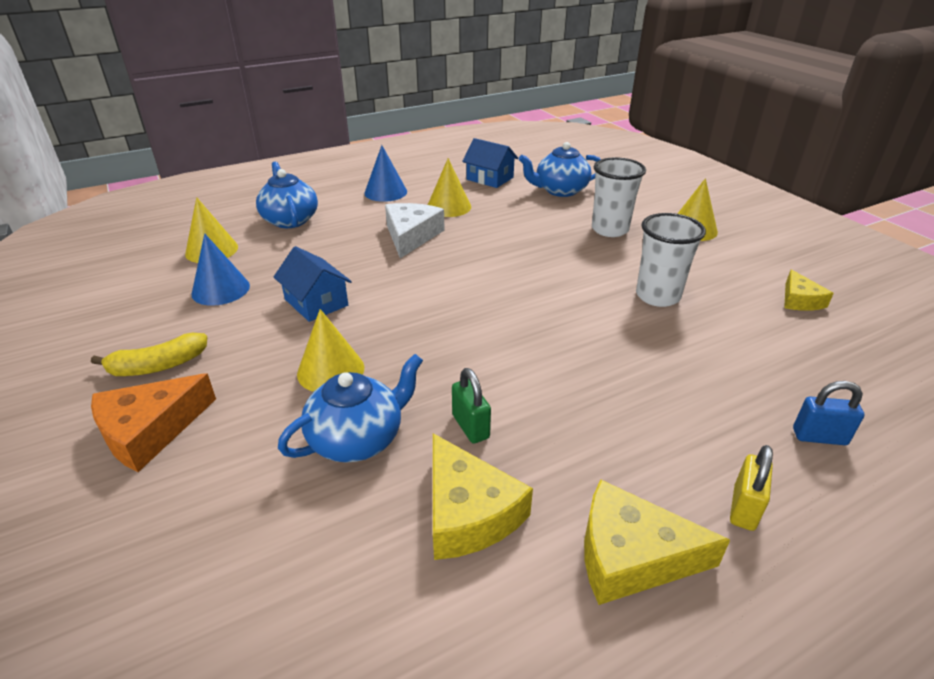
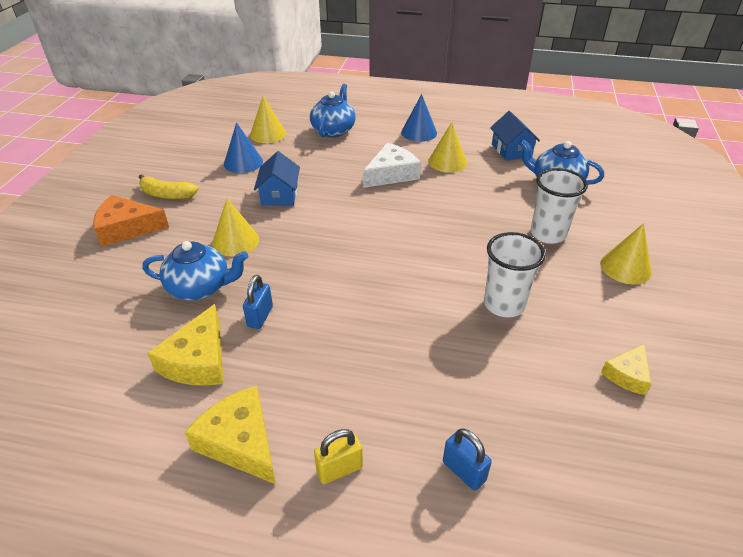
camera: 40 degrees right, 5 degrees up
(470, 426) = (260, 316): green padlock -> blue padlock

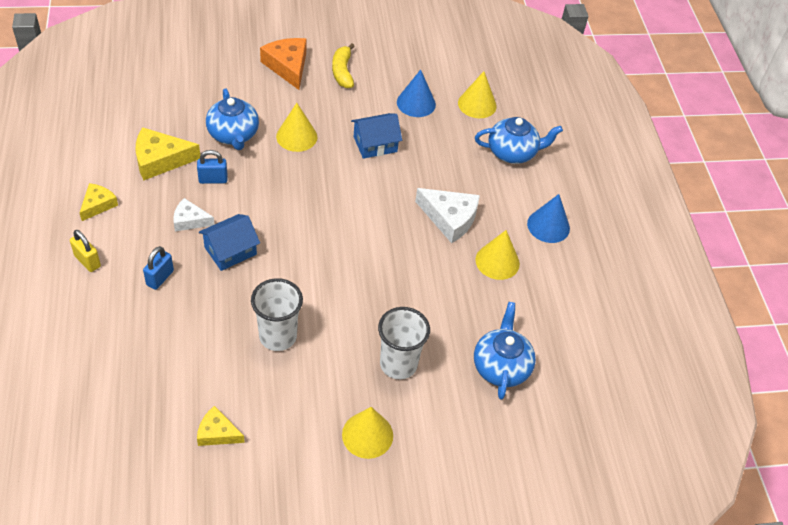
camera: 65 degrees right, 10 degrees up
(240, 441) = (98, 205): yellow cheese -> yellow cheese, size x0.61
(314, 348) = (190, 220): none -> white cheese
(464, 471) = (99, 329): blue padlock -> blue padlock (160, 278)
(511, 150) = (554, 318): blue house -> blue house (230, 251)

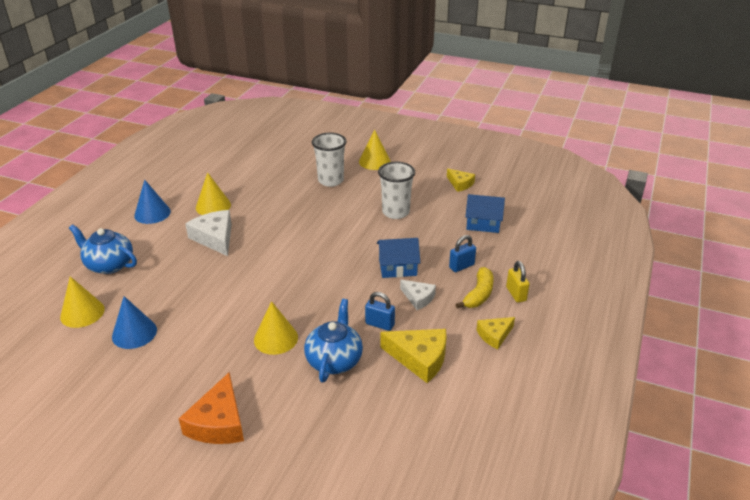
camera: 145 degrees left, 15 degrees down
(342, 72) = (167, 393): yellow banana -> yellow banana (479, 294)
(375, 144) = (212, 308): blue house -> blue house (483, 223)
(501, 366) = (272, 164): blue teapot -> none

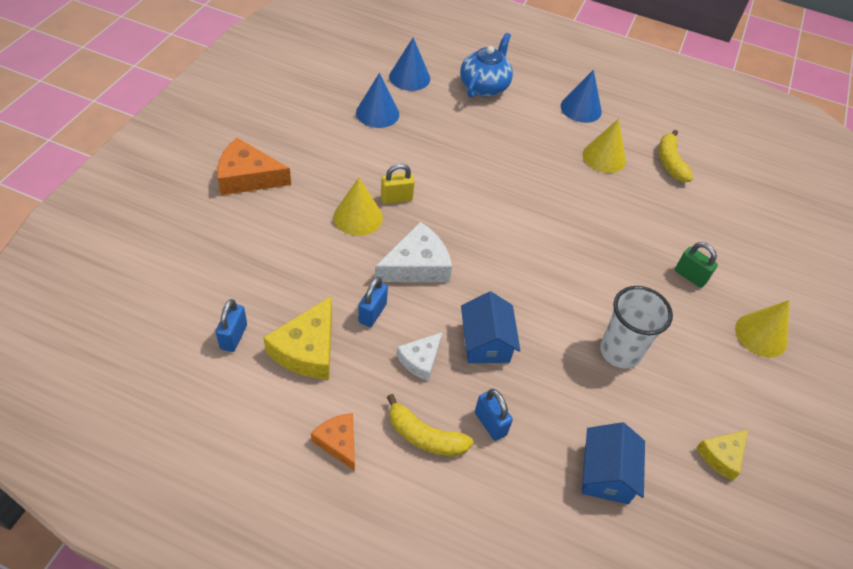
camera: 85 degrees right, 15 degrees up
(82, 313) = (409, 77): yellow cone -> blue cone
(215, 238) = (538, 162): white cheese -> white cheese (417, 265)
(222, 178) = (670, 162): none -> yellow banana
(330, 180) = (690, 276): white cup -> green padlock
(334, 360) = (317, 266): blue teapot -> none
(415, 405) = (233, 337): none -> blue padlock
(494, 335) = (338, 442): yellow cheese -> orange cheese
(516, 294) = (424, 489): yellow padlock -> yellow padlock (396, 198)

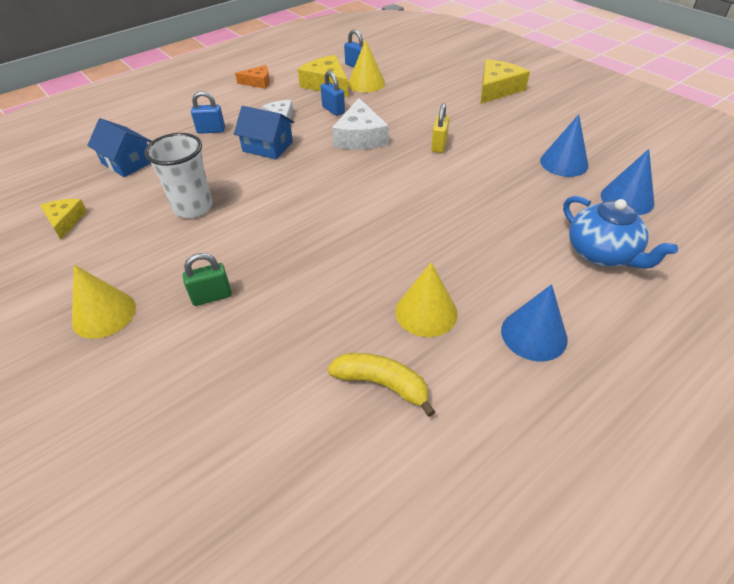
camera: 125 degrees right, 5 degrees down
(247, 177) = (497, 89): orange cheese -> yellow cheese
(358, 217) = (428, 123): yellow cone -> yellow cone (366, 83)
(424, 436) = (230, 107): yellow banana -> none

